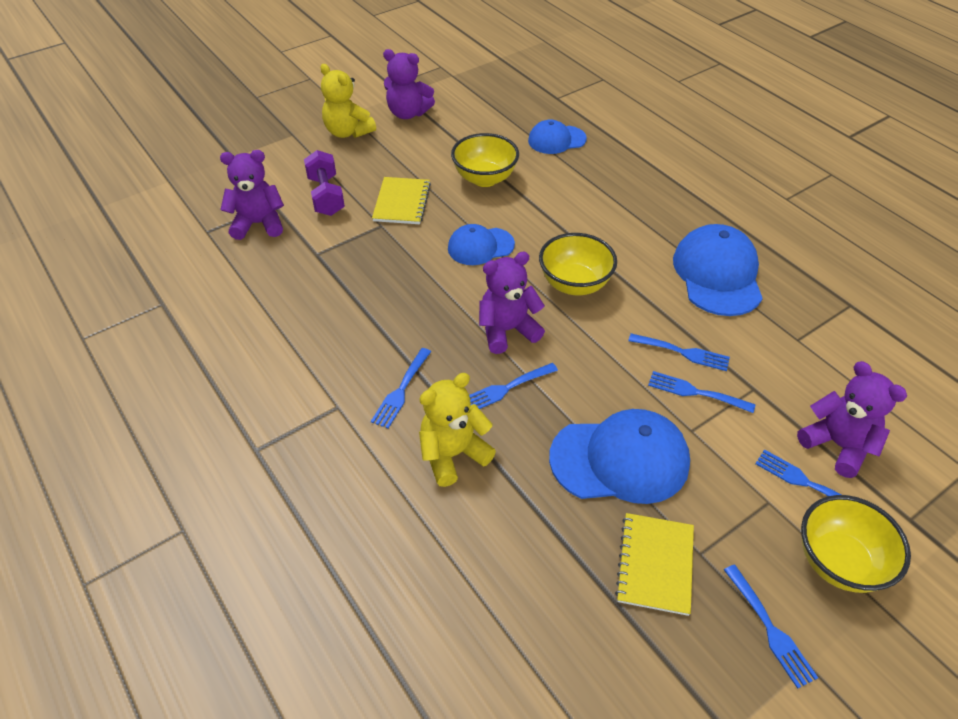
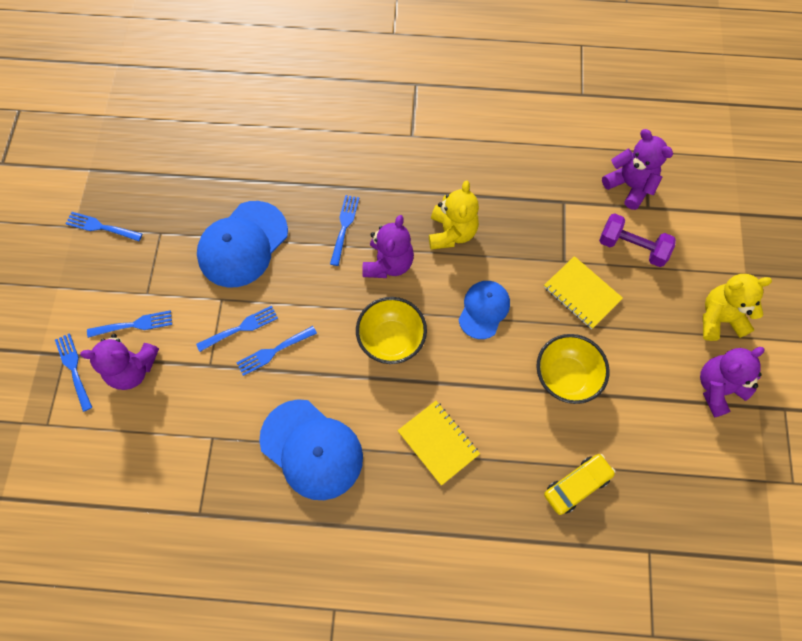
camera: 130 degrees right, 20 degrees up
(258, 224) = (629, 186): purple teddy bear -> purple teddy bear turned 75 degrees counterclockwise
(401, 391) = (394, 173): blue fork -> blue fork (73, 368)
(453, 454) = (326, 168): yellow teddy bear -> yellow teddy bear (451, 232)
(556, 140) = (577, 485): blue cap -> yellow car
(655, 564) = (177, 208): yellow notebook -> yellow notebook (438, 443)
(838, 562) = (89, 291): yellow bowl -> none

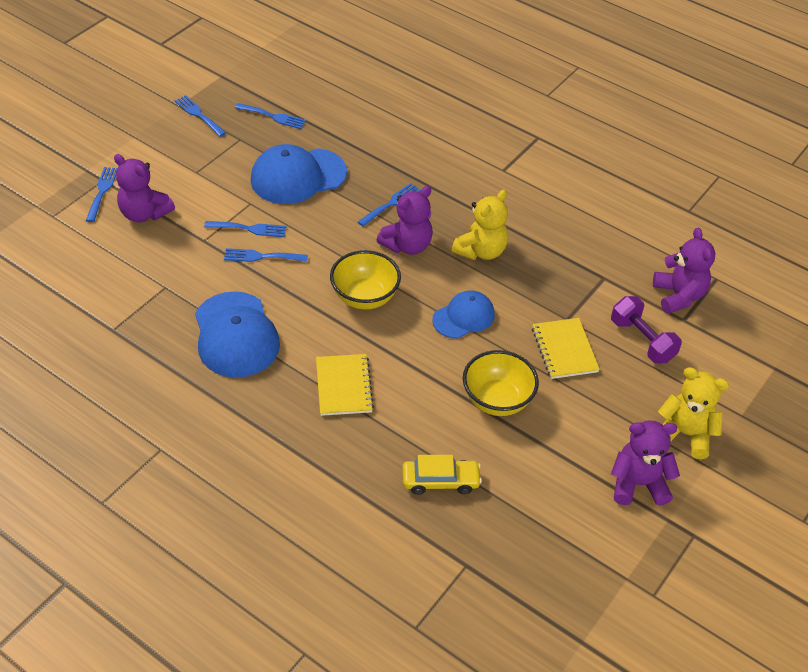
camera: 30 degrees right, 20 degrees down
(134, 324) = (170, 186): blue fork -> blue fork (273, 116)

